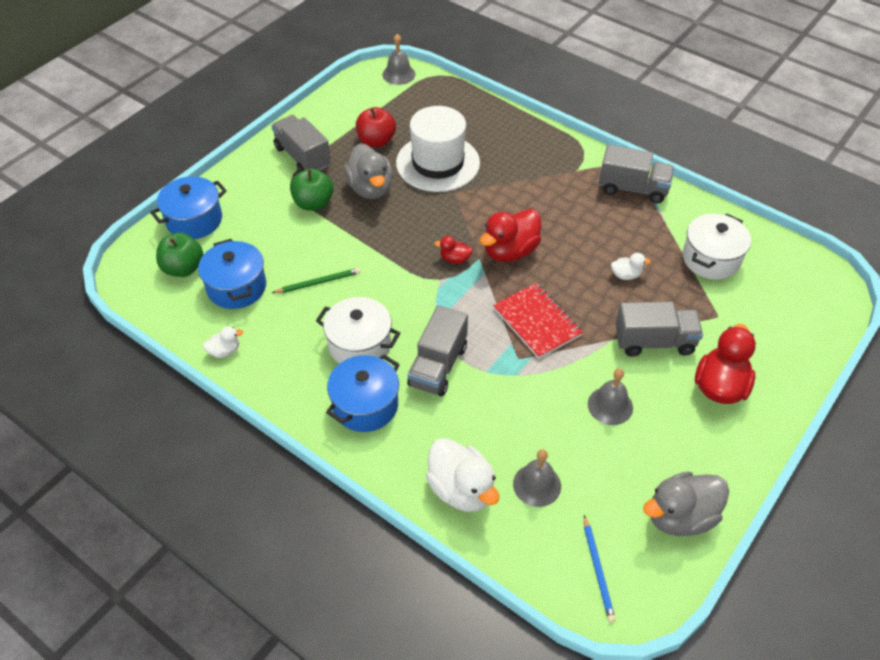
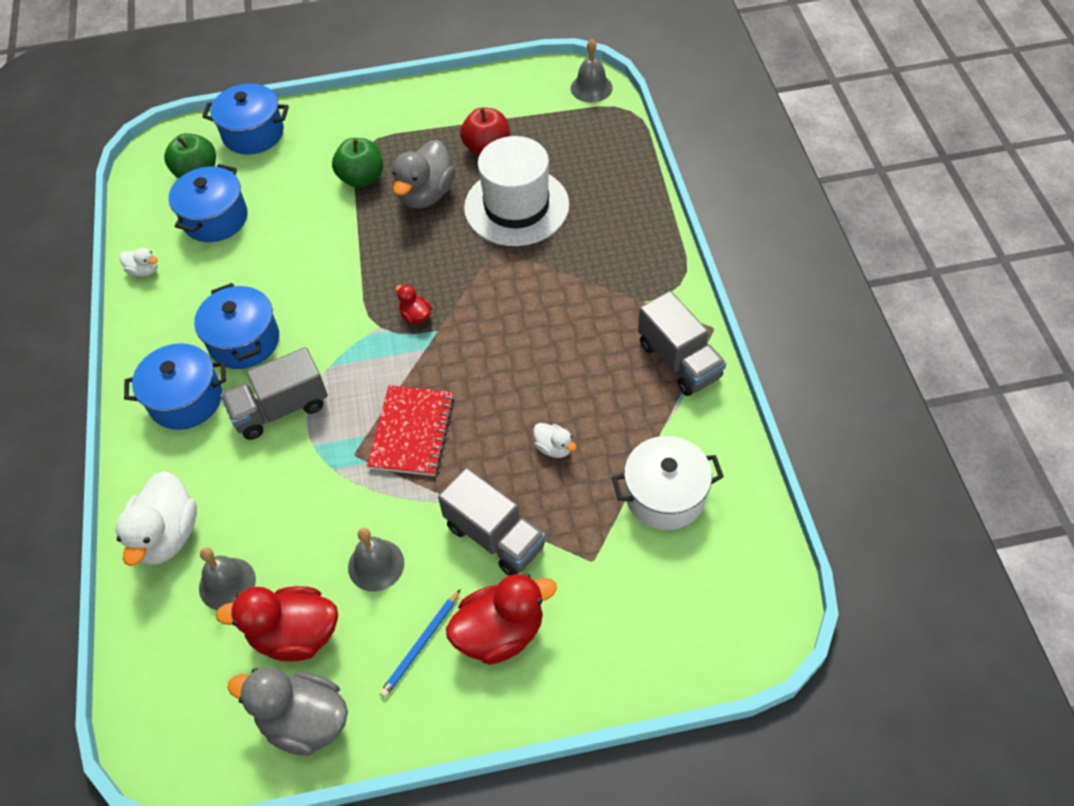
camera: 45 degrees right, 5 degrees up
(302, 157) = (405, 125): grey truck -> none
(318, 282) = (279, 258): green pencil -> none
(359, 345) = (244, 341): white pot -> blue pot
(510, 251) = (474, 343): red duck -> red duck (295, 635)
(598, 570) = (181, 702): blue pencil -> blue pencil (421, 645)

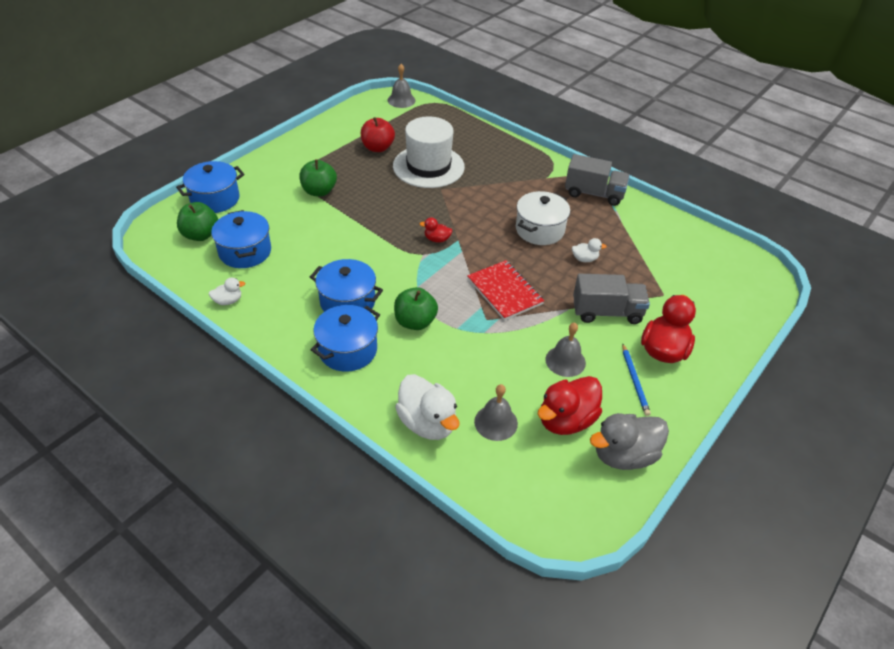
camera: 45 degrees left, 10 degrees down
(280, 409) = (415, 322): grey truck -> green apple
(426, 194) = (369, 182): grey duck -> none
(665, 495) = (659, 250): white pot -> white pot (540, 230)

